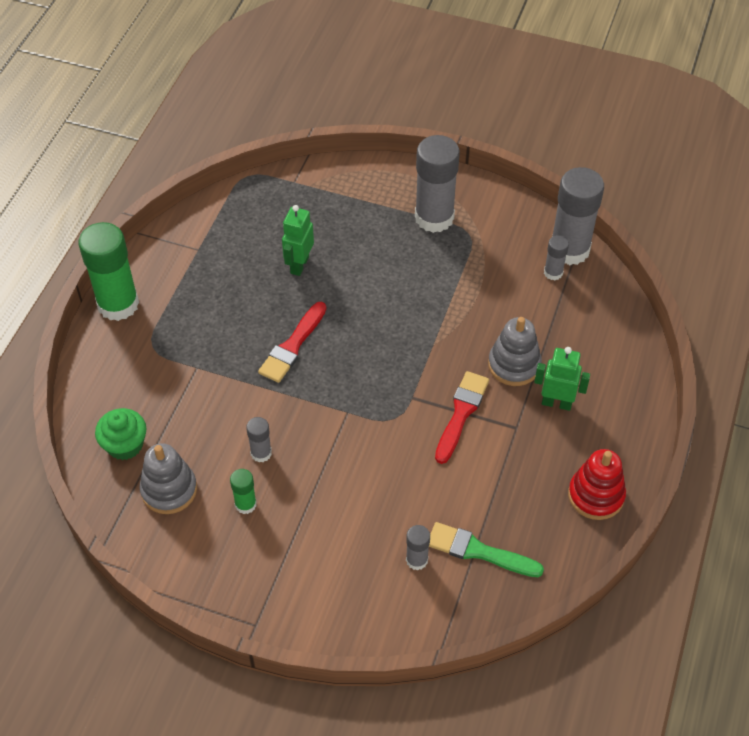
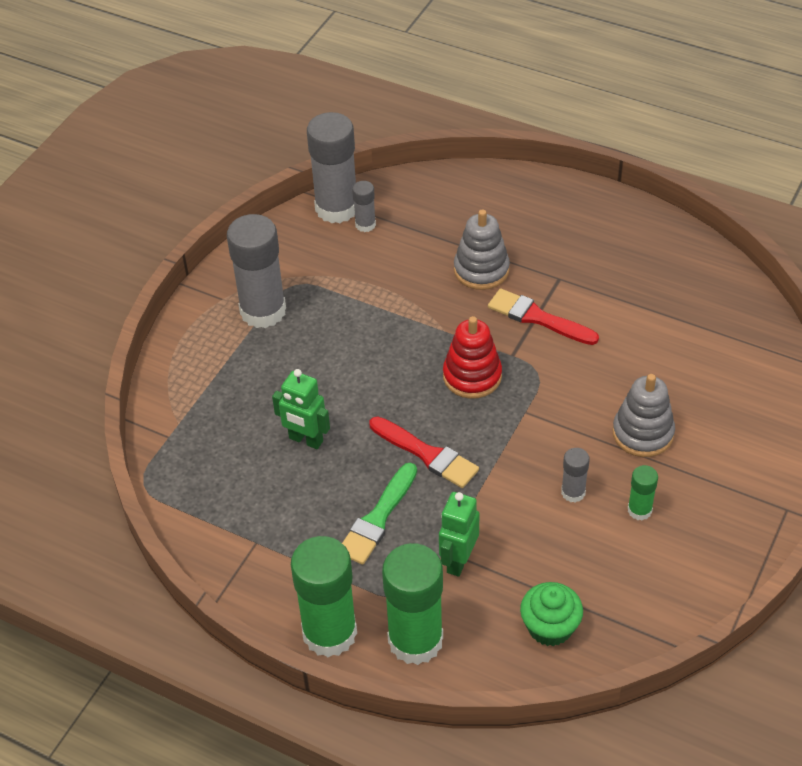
camera: 80 degrees left, 5 degrees down
(112, 357) = (415, 640): none -> green glue stick
(169, 490) = (616, 583): grey stacking toy -> grey stacking toy (643, 433)
(417, 560) = (711, 371): grey glue stick -> none
(478, 551) = (702, 323): green brush -> green brush (378, 518)
(556, 403) = (533, 245): green robot -> green robot (458, 561)
(596, 495) = (643, 232): red stacking toy -> red stacking toy (472, 376)

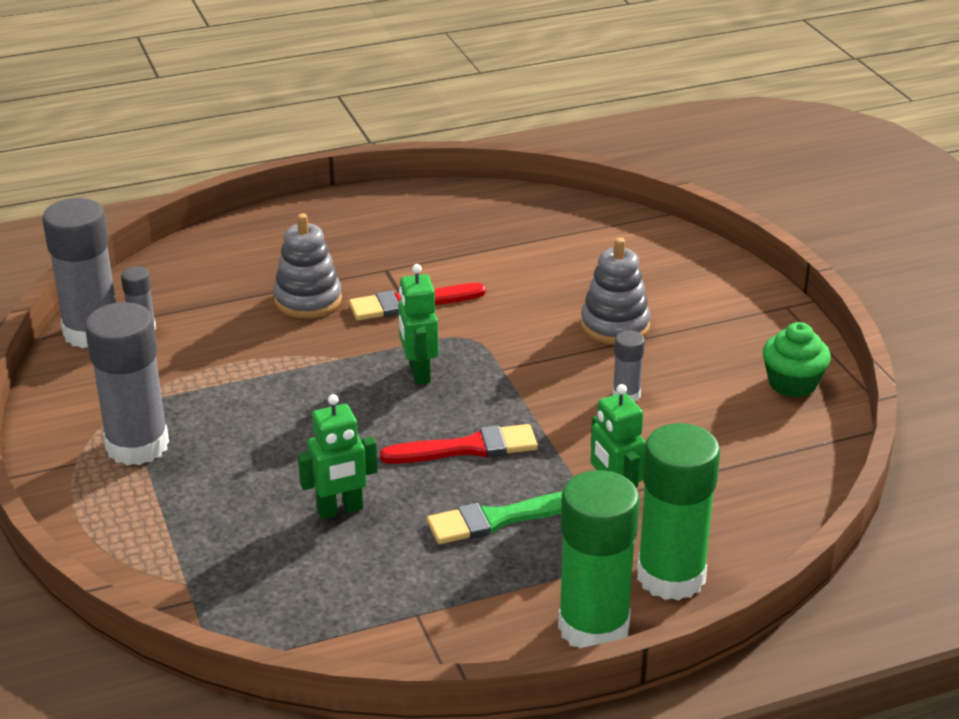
camera: 50 degrees left, 15 degrees down
(378, 518) = (499, 519): green brush -> green brush turned 90 degrees clockwise
(472, 376) = (418, 373): red stacking toy -> green robot
(550, 627) = (754, 490): green cupcake -> green cupcake (792, 383)
(639, 510) = (692, 373): green glue stick -> none

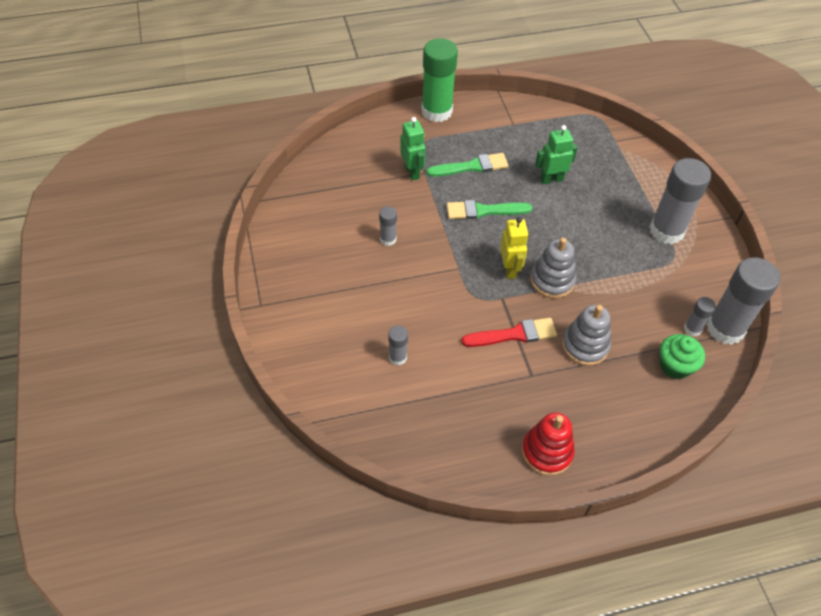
camera: 175 degrees left, 20 degrees up
(368, 213) = (547, 452): none -> red stacking toy
(418, 373) = (509, 269): green robot -> yellow robot
(468, 448) = (484, 211): red brush -> green brush
(570, 272) = (397, 357): none -> grey glue stick
(615, 325) = (380, 298): grey stacking toy -> grey stacking toy (552, 280)
(671, 576) = (396, 130): green glue stick -> none
(792, 383) = (288, 237): green cupcake -> green cupcake (675, 366)

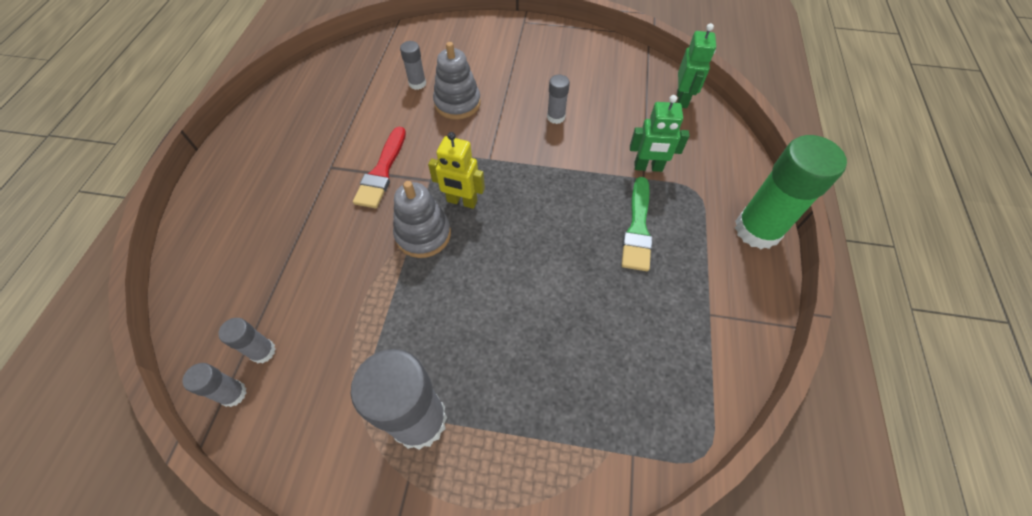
camera: 115 degrees right, 5 degrees up
(484, 211) = (558, 212): green brush -> none
(547, 452) = (254, 146): red stacking toy -> none
(551, 179) = (581, 311): green robot -> green robot (682, 99)
(585, 346) = (326, 225): grey stacking toy -> grey stacking toy (457, 103)
(675, 366) = (238, 300): green cupcake -> none
(725, 328) = (233, 394): grey glue stick -> grey glue stick, size x0.47

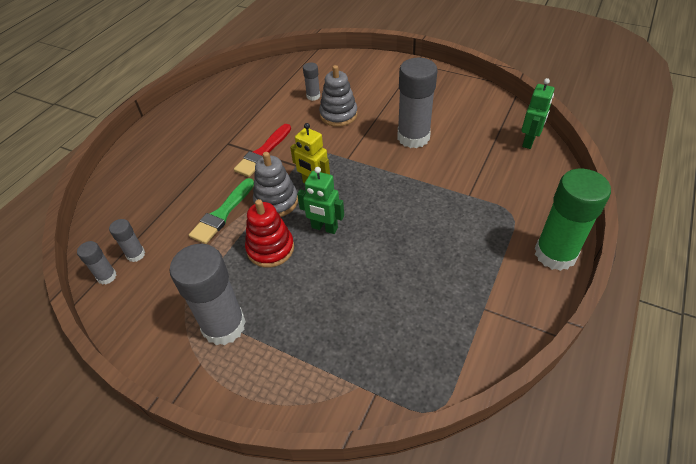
camera: 20 degrees right, 10 degrees down
(439, 299) = (270, 248): none -> red stacking toy
(556, 117) = (413, 137): grey glue stick -> grey glue stick, size x2.12
(637, 228) = (448, 231): green brush -> green brush (222, 214)
(648, 167) = (476, 188): green robot -> green robot (324, 228)

